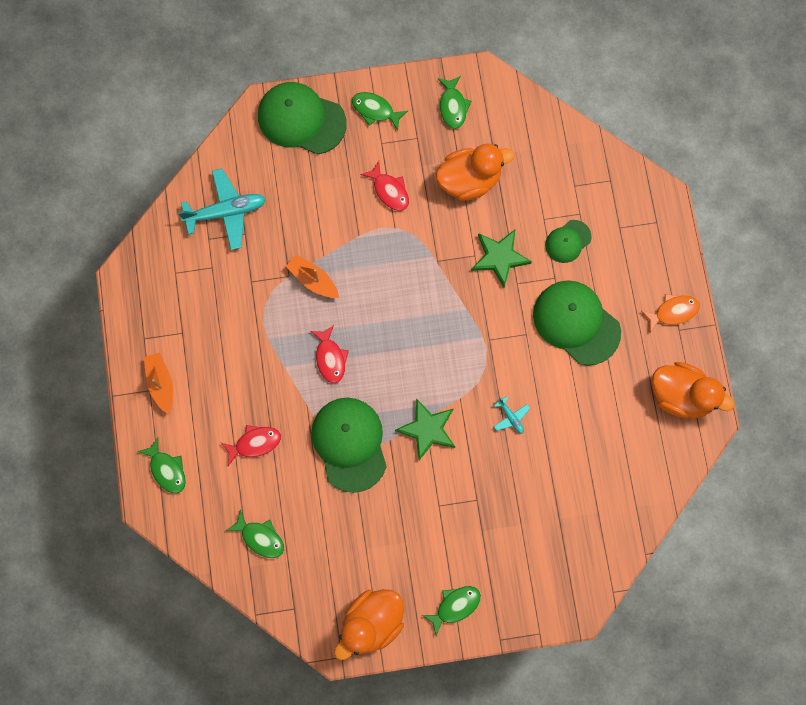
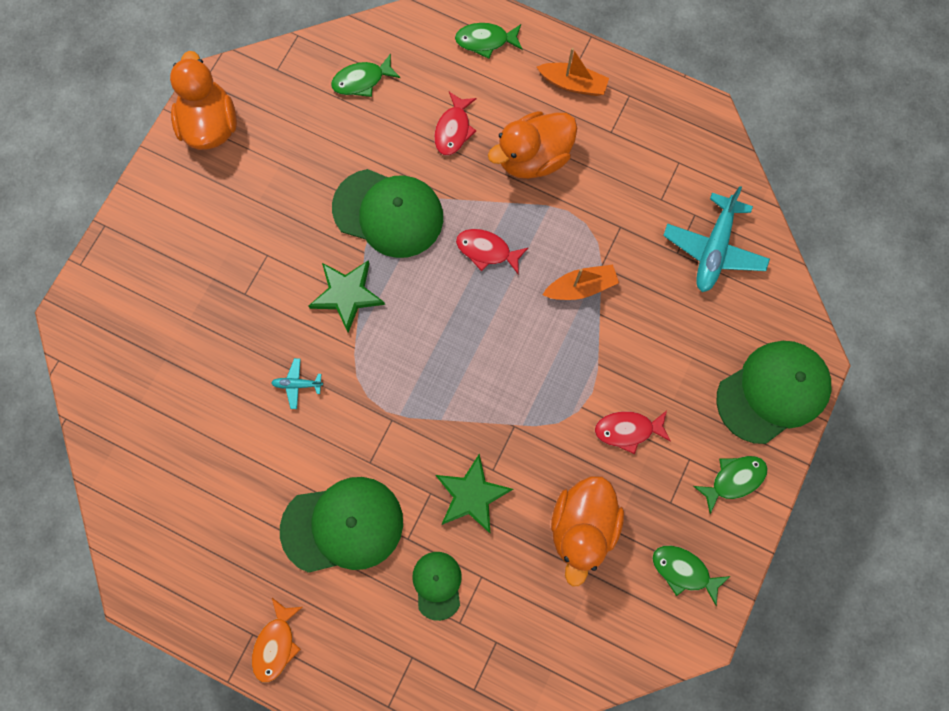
camera: 125 degrees right, 0 degrees up
(455, 606) = (166, 206): green fish -> none
(681, 395) = (184, 580): orange duck -> orange duck (533, 158)

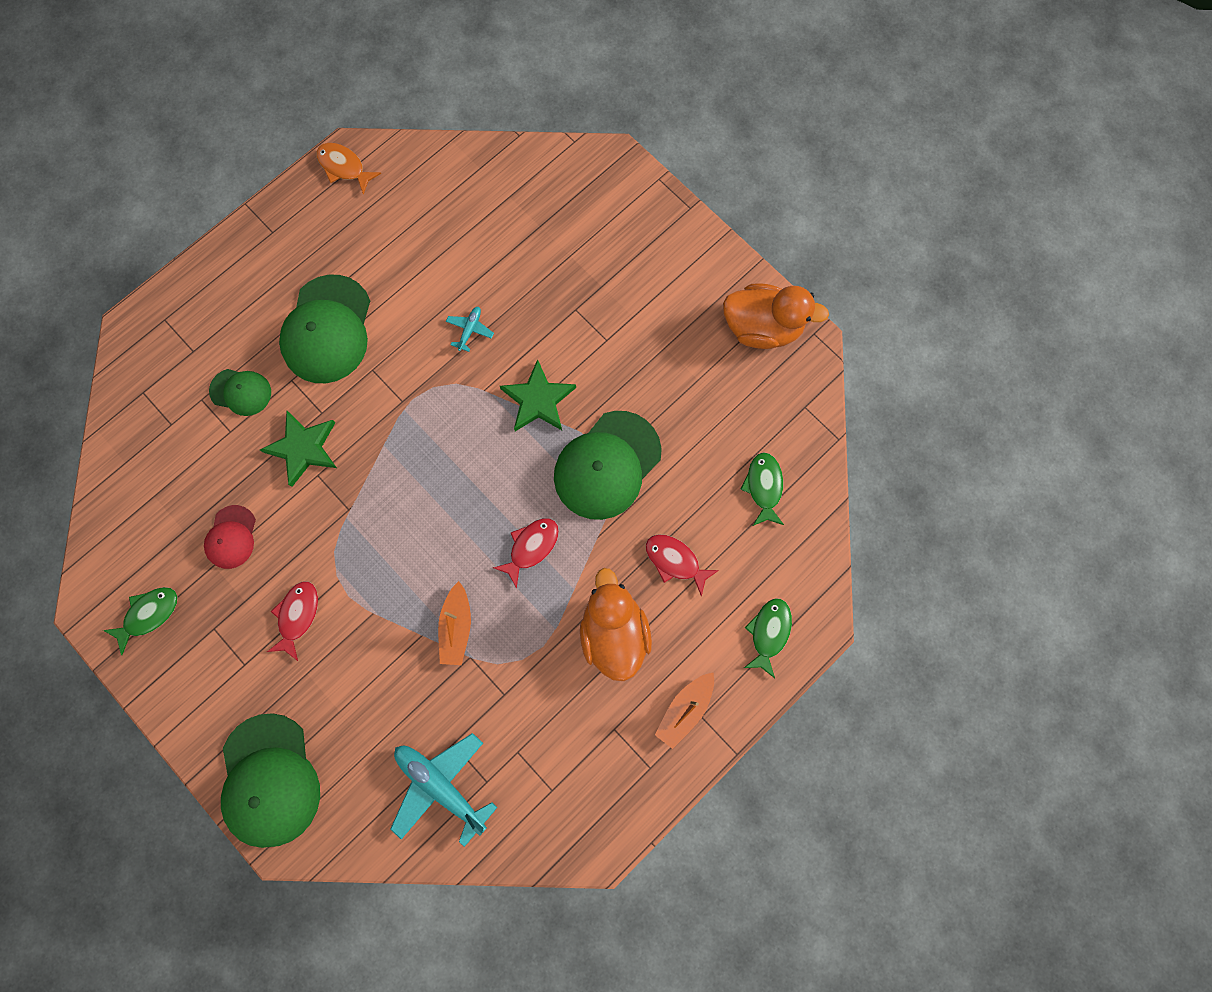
camera: 110 degrees right, 0 degrees up
(276, 644) = (256, 248): orange fish -> orange fish (344, 167)
(582, 525) = (231, 537): orange duck -> red cap
(733, 479) = (206, 700): green fish -> none

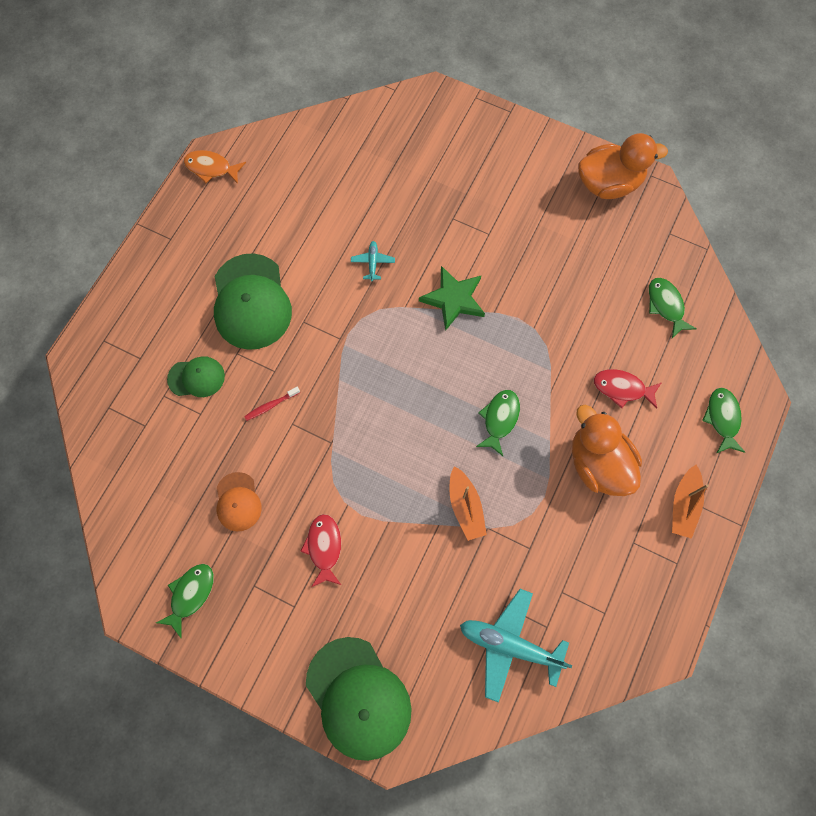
camera: 20 degrees left, 5 degrees down
(231, 537) = (238, 502): red cap -> orange cap
(303, 448) = (271, 405): green star -> red toothbrush
(531, 547) = (499, 419): red fish -> green fish
(607, 465) = (533, 332): green cap -> none

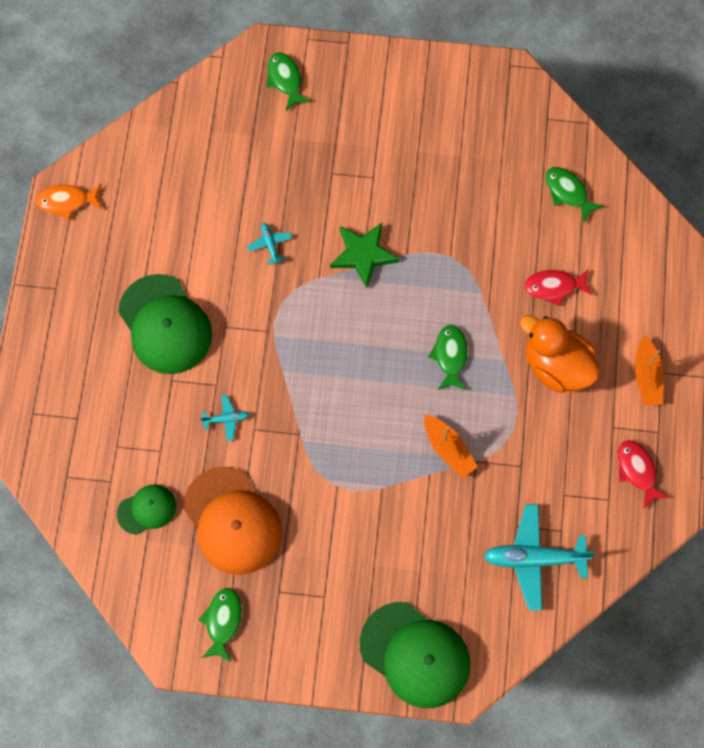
camera: 20 degrees left, 0 degrees up
(196, 377) = (142, 417): green cap -> green cap (147, 509)
(238, 502) = (232, 521): orange cap -> orange cap, size x1.88
(271, 405) = (226, 419): red toothbrush -> turquoise plane
(324, 547) = (331, 533): red fish -> red fish (637, 471)
(608, 184) = (471, 87): orange duck -> none
(722, 419) = (655, 284): green fish -> green fish (285, 80)

